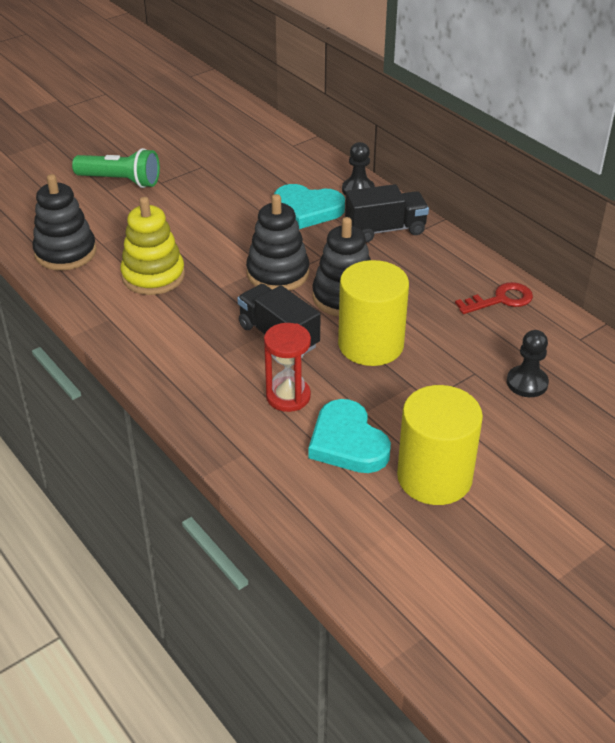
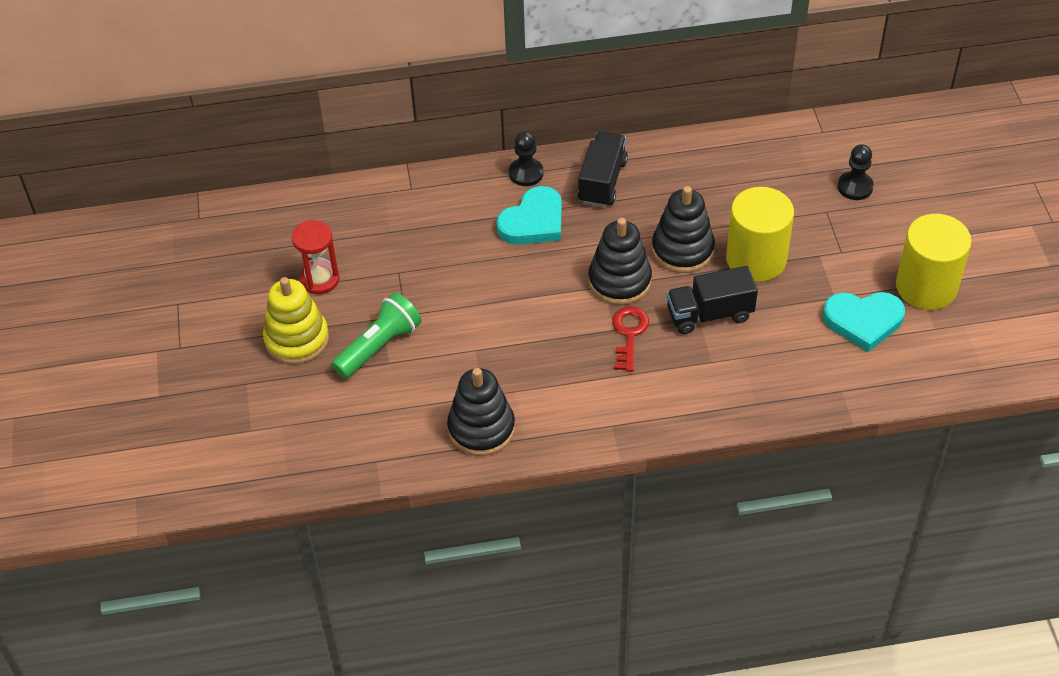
camera: 60 degrees left, 10 degrees up
(153, 276) = (566, 372): yellow stacking toy -> yellow stacking toy (297, 339)
(288, 396) = (790, 337): red hourglass -> red hourglass (320, 279)
(501, 300) = (747, 153): red key -> red key (629, 334)

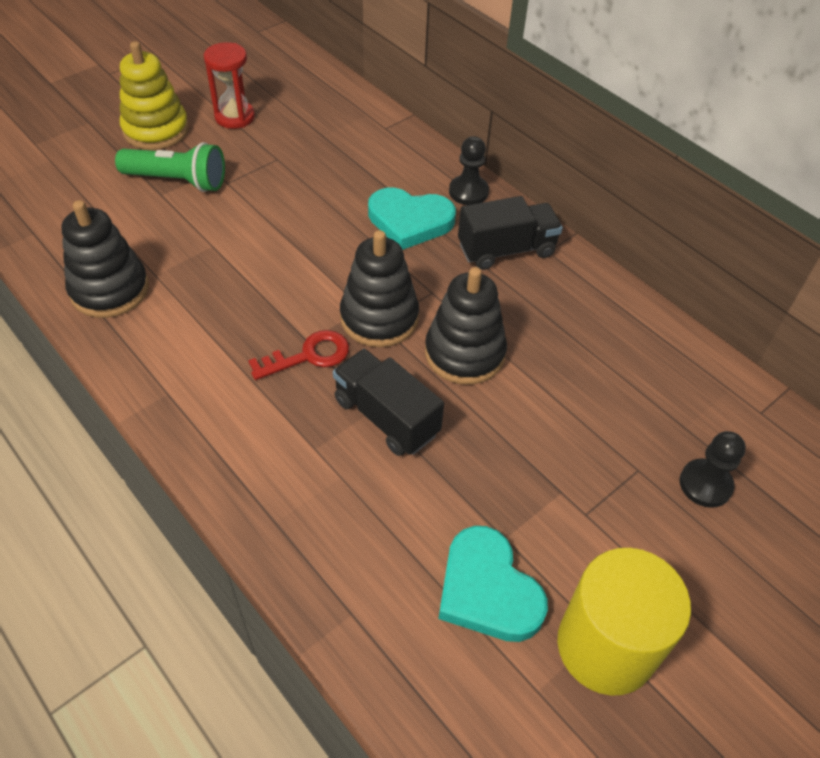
camera: 55 degrees right, 0 degrees up
(756, 259) = (504, 428): yellow cylinder -> none

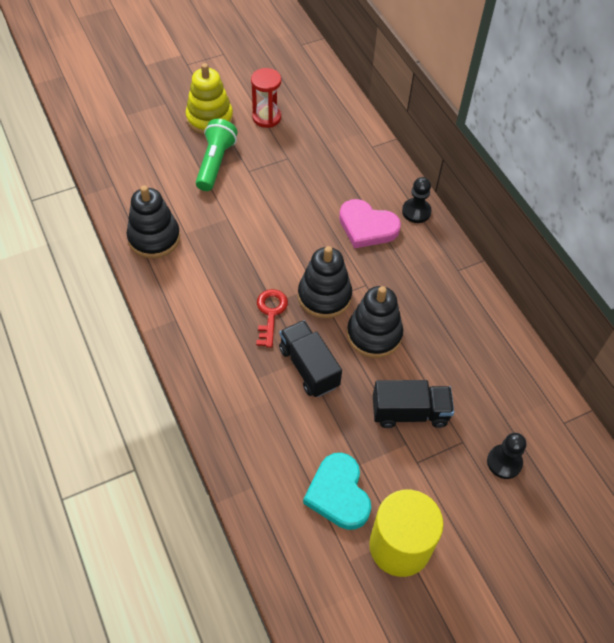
camera: 15 degrees right, 5 degrees up
(177, 181) = (215, 163): green flashlight -> green flashlight turned 105 degrees counterclockwise
(309, 356) = (270, 313): red key -> red key turned 75 degrees counterclockwise
(410, 221) = (367, 227): turquoise heart -> pink heart
(506, 250) = (428, 263): black truck -> black truck (410, 412)

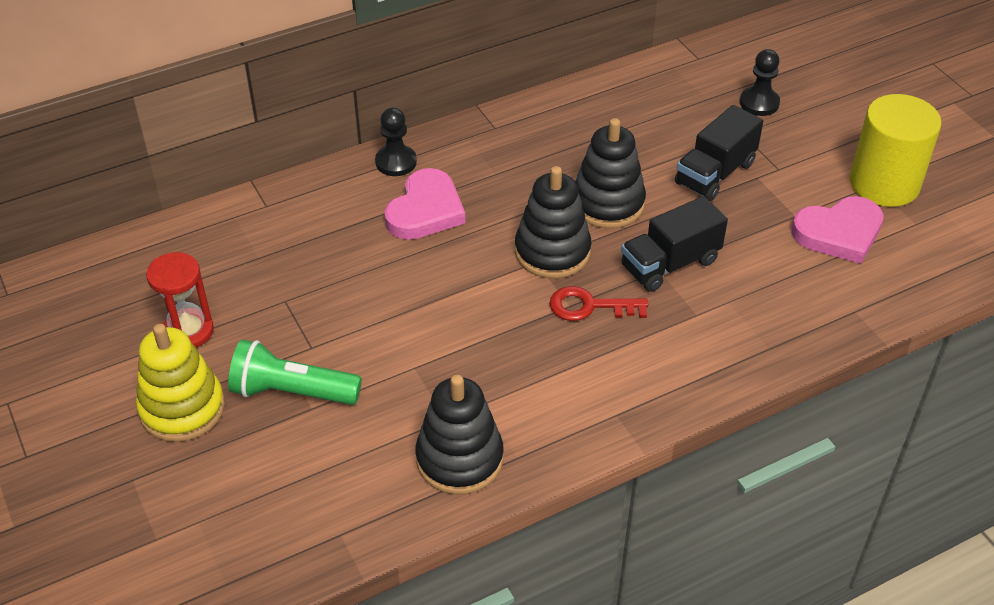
camera: 90 degrees left, 10 degrees down
(338, 494) = (839, 233): turquoise heart -> pink heart
(410, 412) = (715, 173): black truck -> black truck turned 135 degrees counterclockwise

